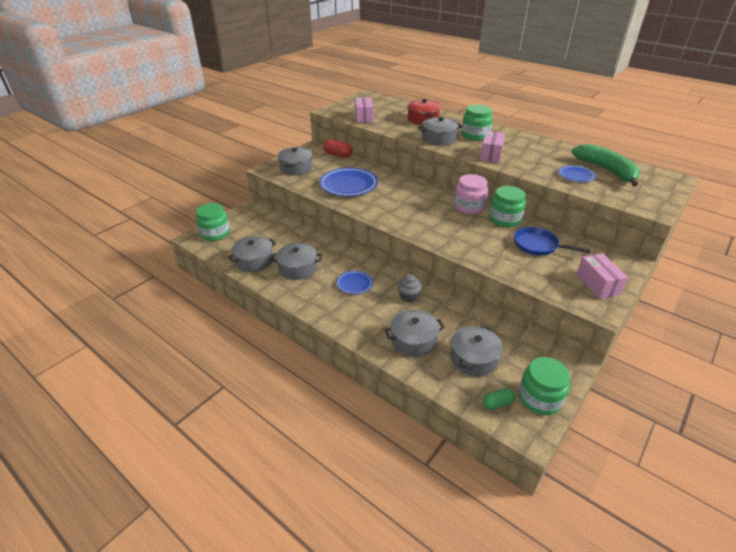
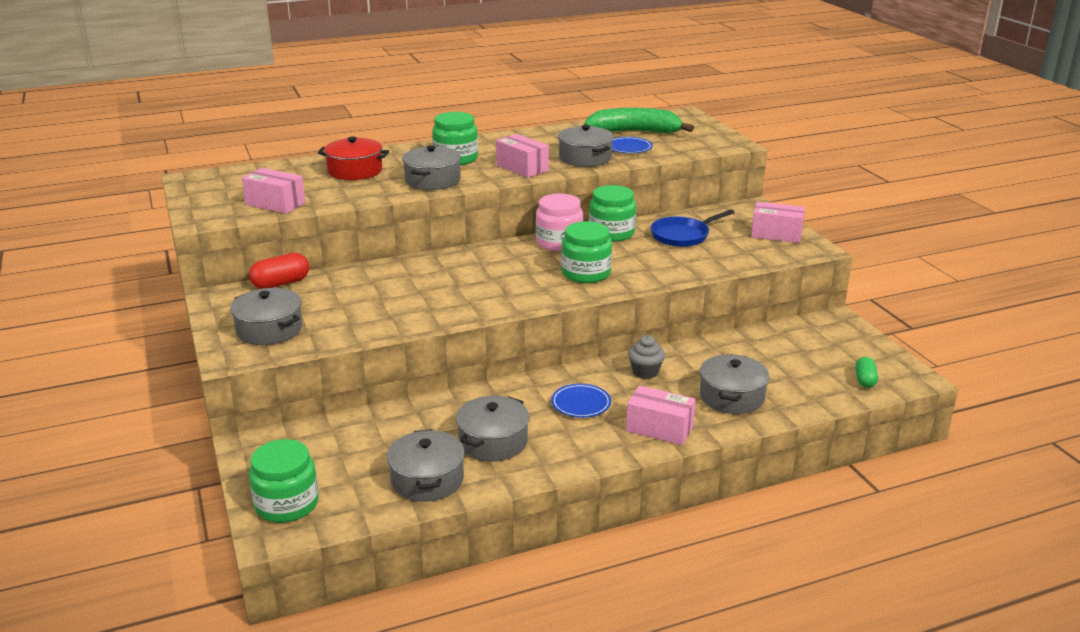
camera: 60 degrees left, 10 degrees down
(348, 185) = (392, 302): blue plate -> none
(353, 321) = (659, 428): none -> pink box
(473, 358) = (790, 369): grey pot -> grey pot (585, 158)
(539, 398) = (871, 354): green jar -> green jar (586, 273)

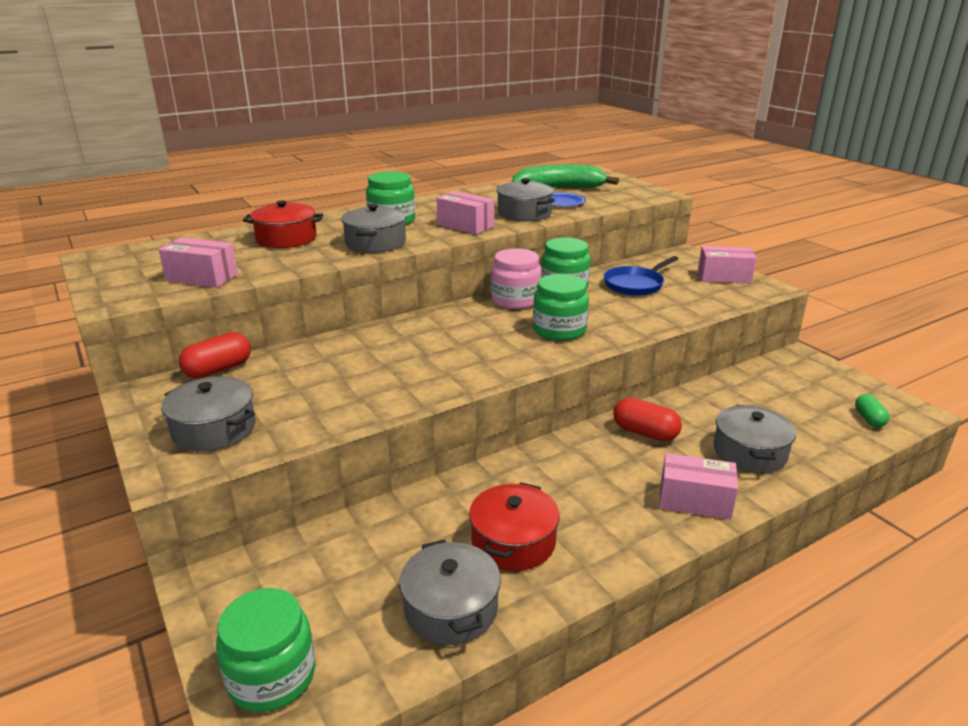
camera: 10 degrees left, 0 degrees up
(493, 441) = (513, 541): grey pot -> red pot
(581, 404) = (593, 479): blue plate -> none
(645, 372) = (645, 433): grey cupcake -> red capsule

